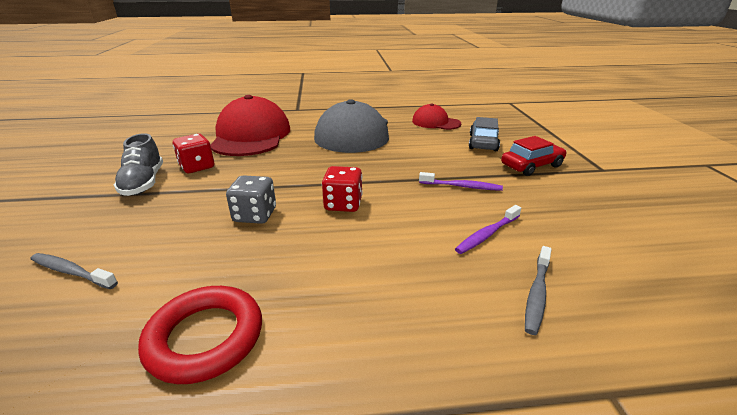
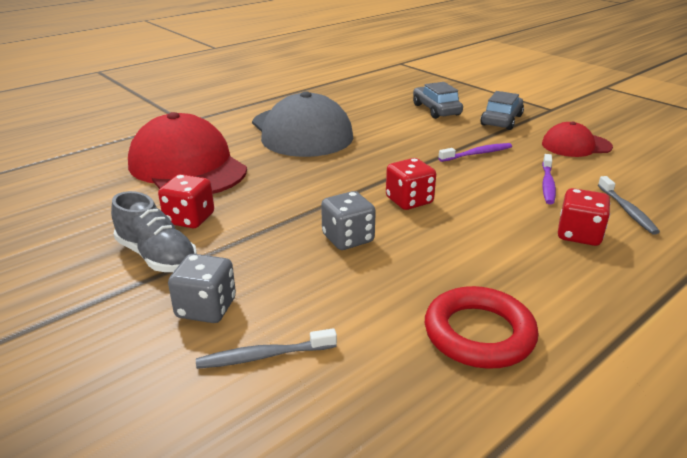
camera: 35 degrees left, 0 degrees up
(106, 225) = (206, 308): none -> grey dice
(435, 122) = (365, 100): red cap -> red cap (576, 145)
(441, 294) = (579, 235): none -> red dice
(531, 166) = (501, 120): red car -> grey car

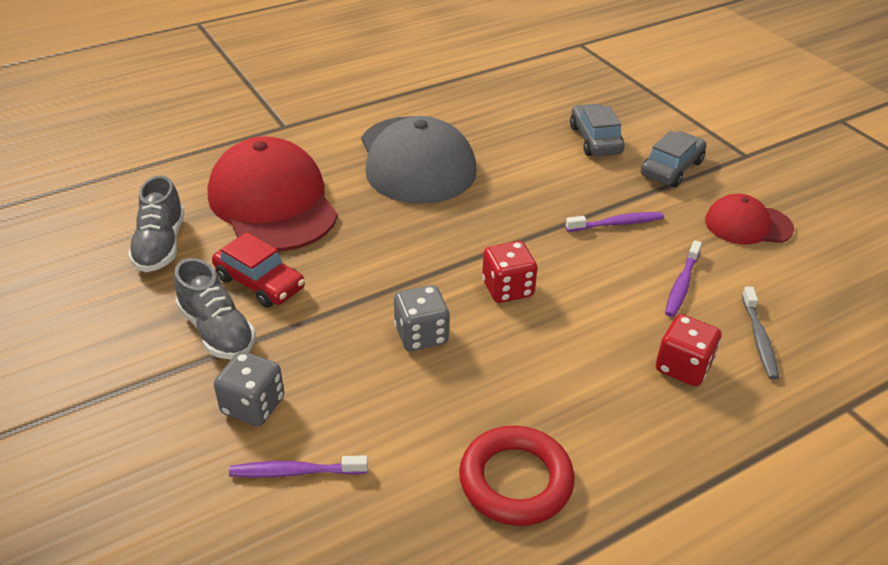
camera: 10 degrees right, 10 degrees up
(90, 203) = (161, 245): none -> grey shoe
(189, 219) = (260, 283): red dice -> red car
(264, 356) = (296, 472): grey toothbrush -> purple toothbrush

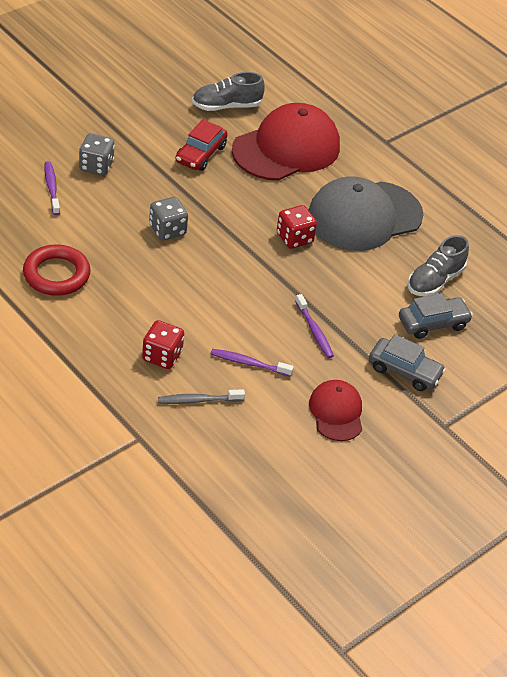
camera: 75 degrees right, 5 degrees up
(217, 331) = (153, 143): grey shoe -> grey shoe (435, 281)
(507, 289) = (222, 270): red dice -> red dice (294, 238)

